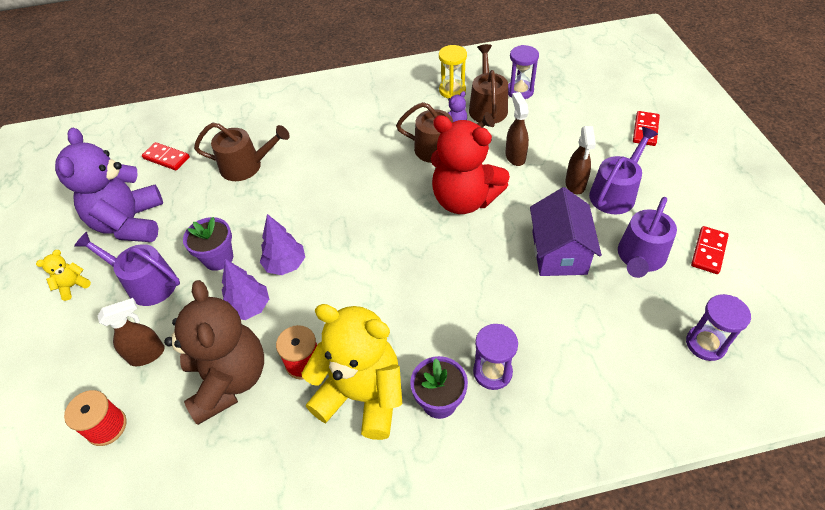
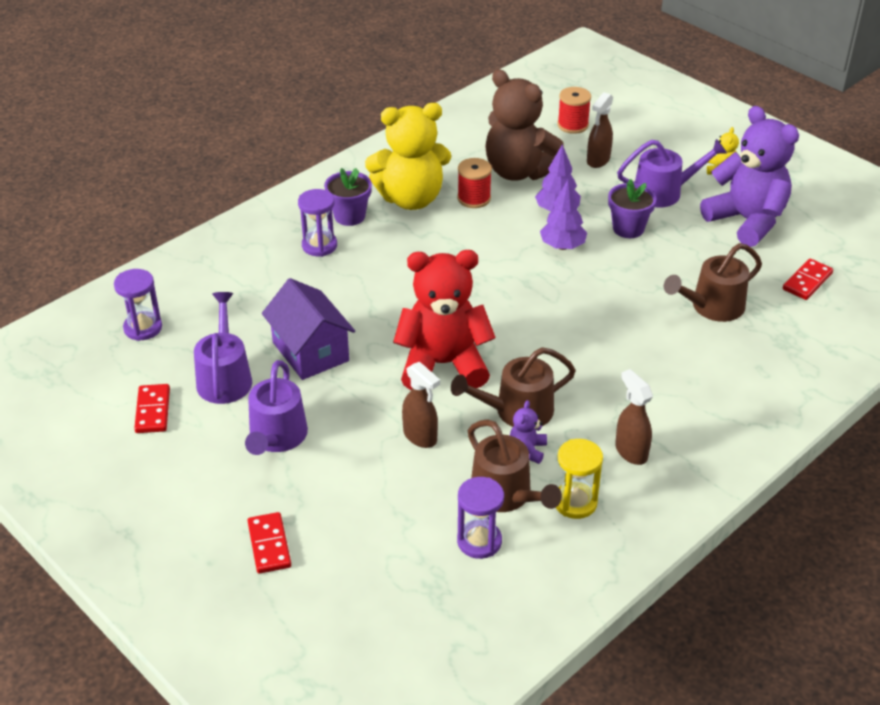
camera: 145 degrees right, 10 degrees down
(166, 158) = (807, 281): red domino -> red domino turned 45 degrees counterclockwise
(575, 184) = (328, 429): brown spray bottle -> brown spray bottle (630, 451)

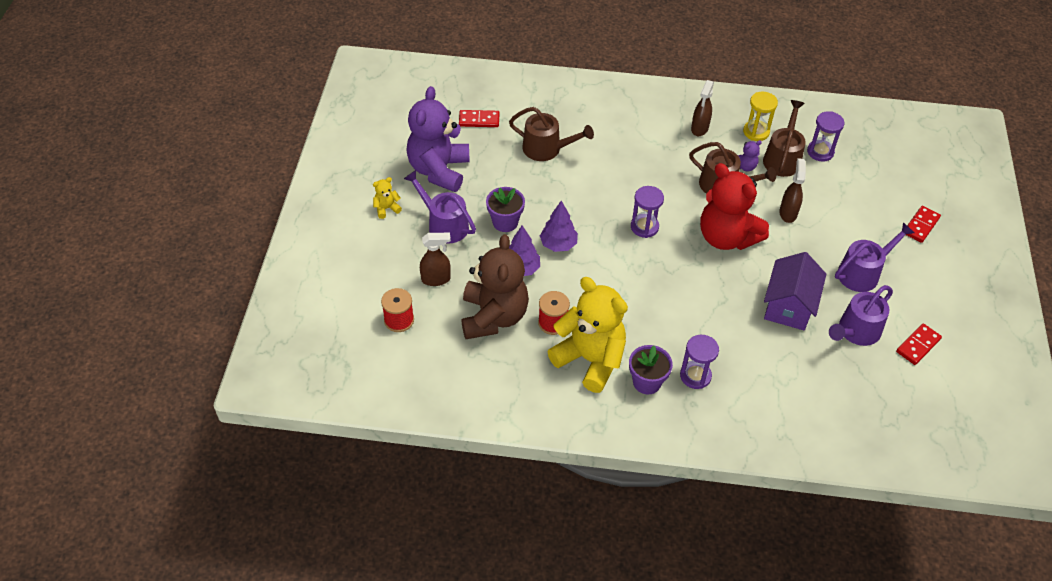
camera: 130 degrees left, 10 degrees up
(143, 328) = (874, 411): purple hourglass -> purple hourglass (644, 227)

